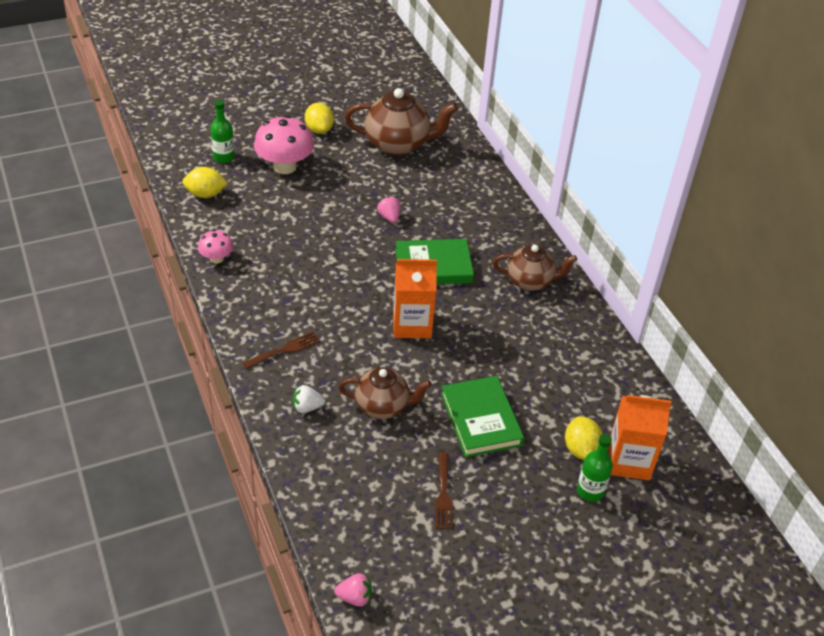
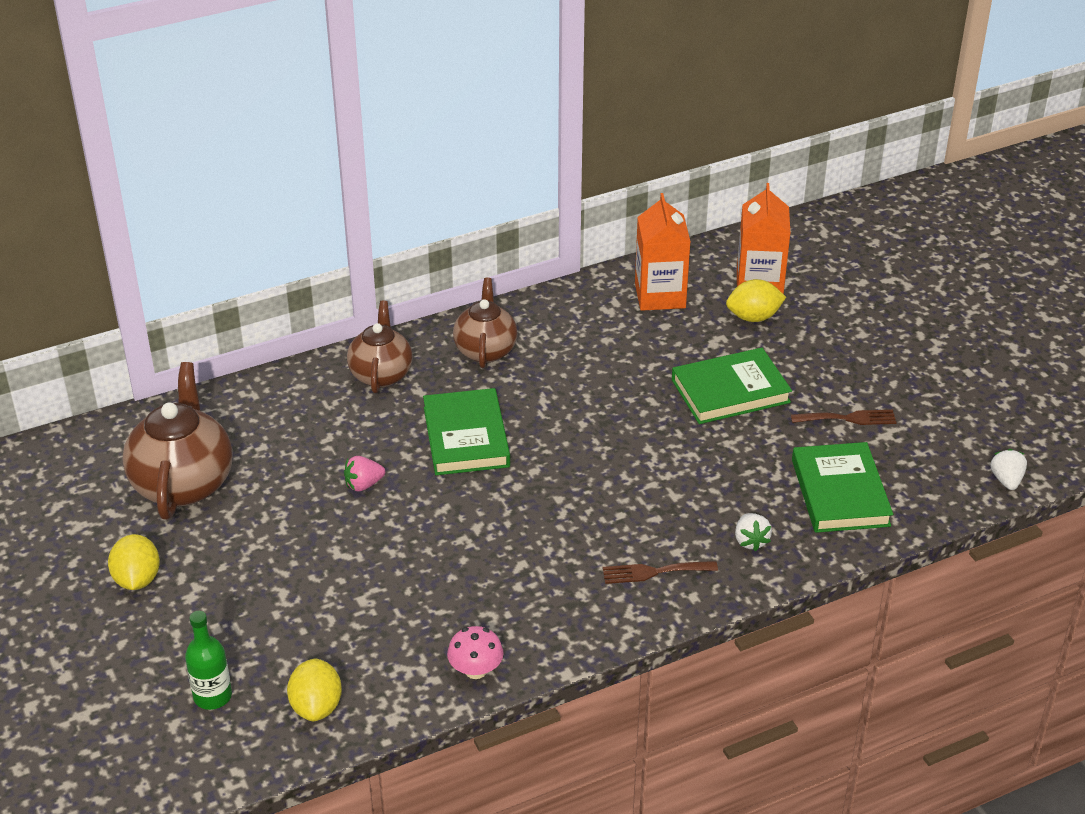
camera: 90 degrees left, 5 degrees down
(284, 166) = (239, 613): pink mushroom -> none
(285, 350) = (654, 572): brown fork -> brown fork turned 60 degrees counterclockwise
(319, 130) = (137, 579): yellow lemon -> yellow lemon turned 75 degrees counterclockwise
(353, 472) = (840, 492): none -> green book
(355, 597) = (1006, 480): pink strawberry -> white strawberry
(383, 406) = (731, 472): brown teapot -> brown teapot (381, 374)
(412, 324) = (583, 453): orange carton -> orange carton (660, 295)
(590, 491) = (808, 313): green bottle -> none

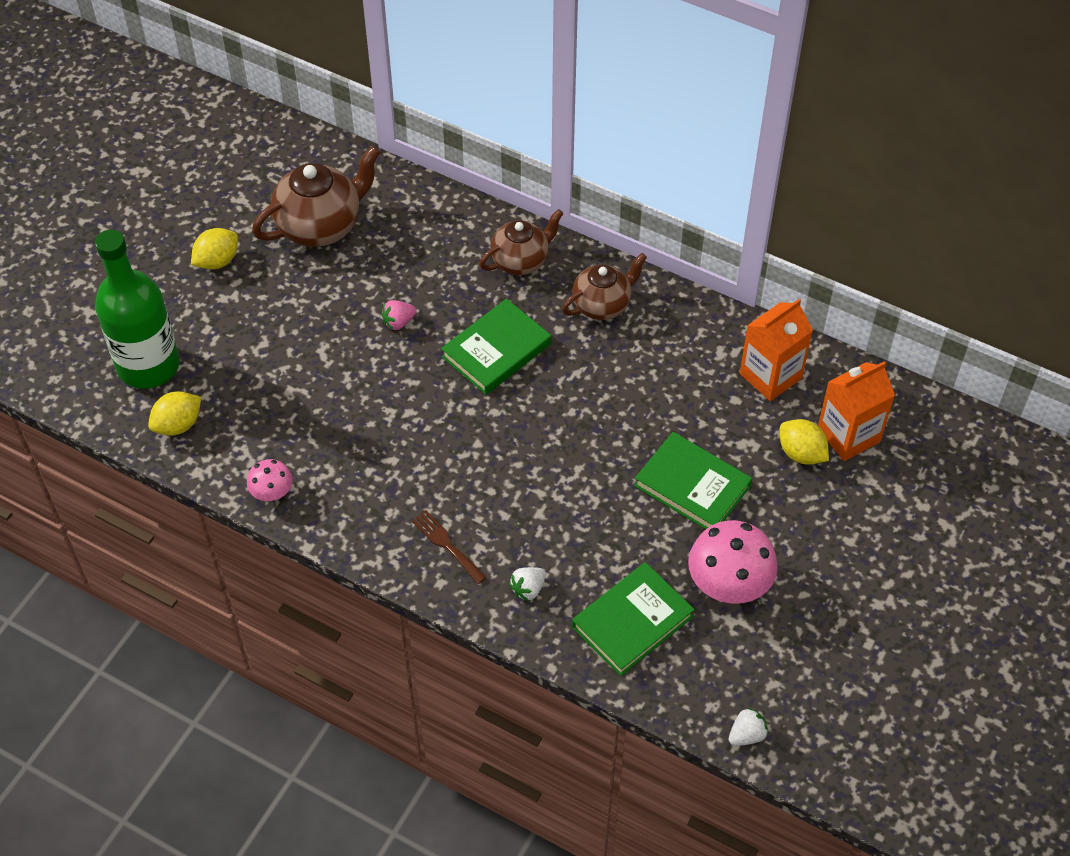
camera: 55 degrees right, 15 degrees up
(212, 696) = (148, 365): green bottle -> green bottle, size x2.15
(363, 485) = (398, 322): pink strawberry -> pink strawberry turned 60 degrees counterclockwise
(848, 418) = (729, 584): brown fork -> pink mushroom

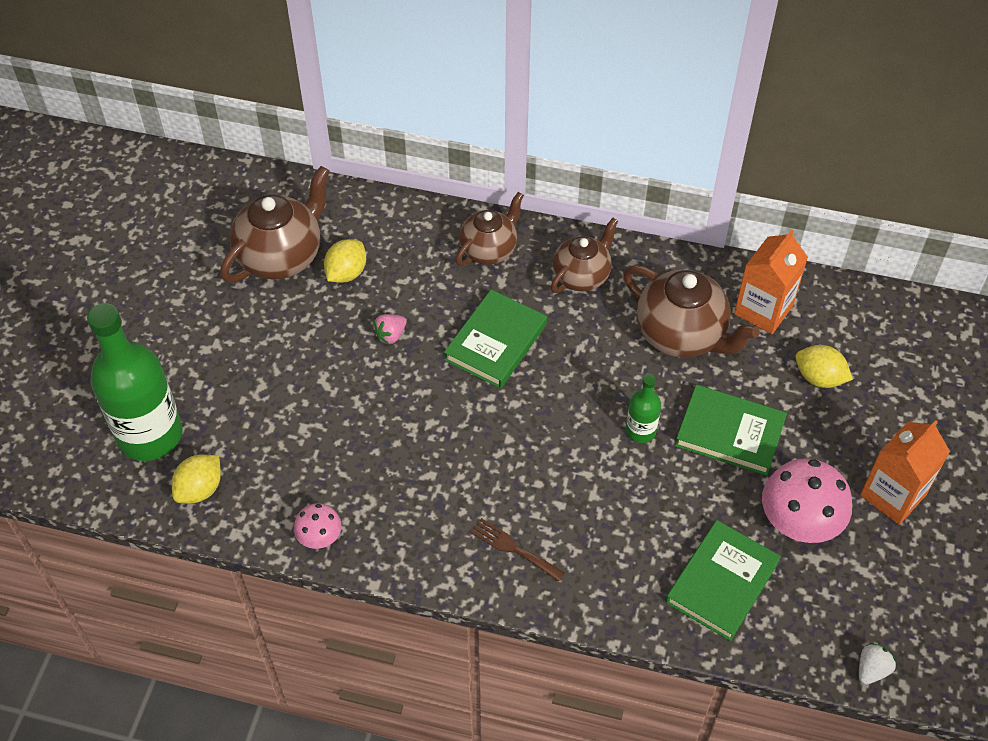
camera: 15 degrees left, 0 degrees up
(217, 261) = (188, 313): yellow lemon -> yellow lemon (346, 273)
(528, 589) = (609, 574): white strawberry -> none
(606, 464) = (640, 431): none -> green bottle
(680, 383) = (682, 335): none -> brown teapot
(848, 435) = (855, 350): orange carton -> orange carton (893, 495)

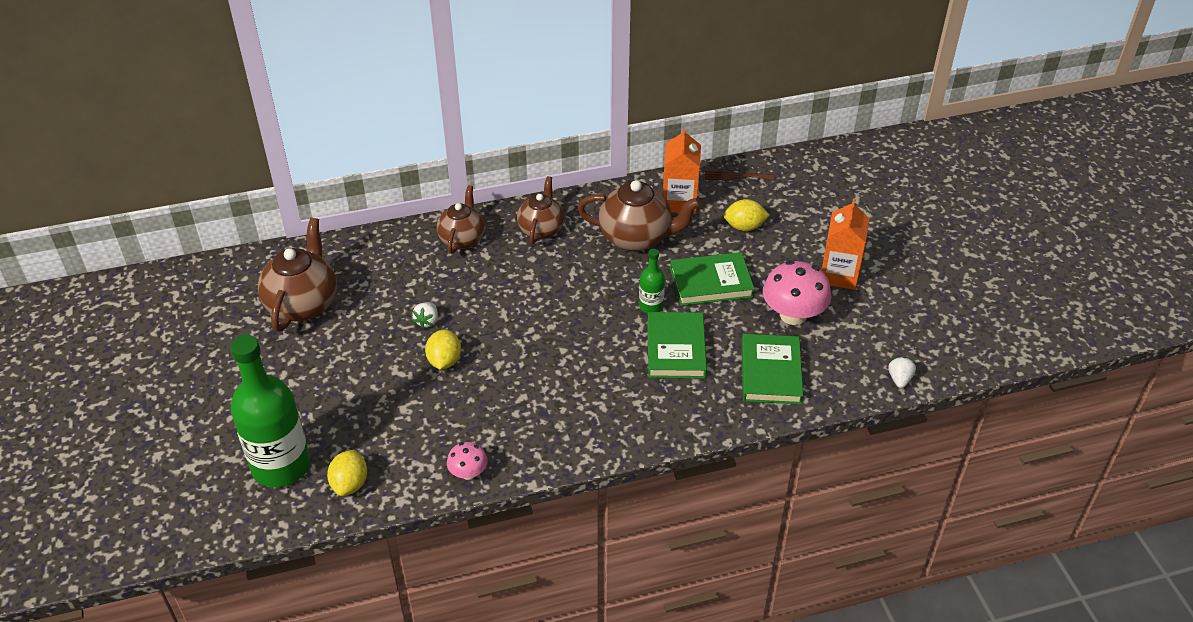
camera: 30 degrees left, 10 degrees down
(346, 273) = (363, 295): yellow lemon -> yellow lemon (444, 361)
(390, 335) = (427, 321): pink strawberry -> white strawberry
(496, 342) = (509, 294): green book -> green book (676, 349)
(513, 548) = (616, 416): brown fork -> brown fork (735, 176)

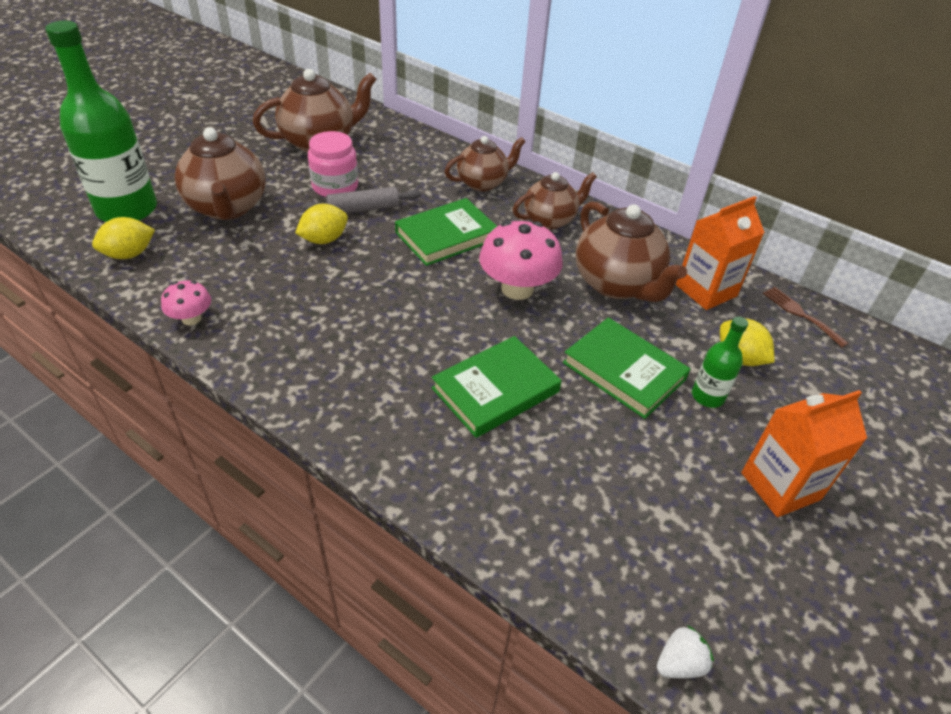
camera: 50 degrees right, 0 degrees up
(344, 401) = (227, 208): none -> brown teapot
(380, 324) = (335, 187): none -> pink jar
(427, 321) = (363, 209): white strawberry -> grey rolling pin
(651, 306) = (536, 340): green bottle -> green bottle (707, 396)
(770, 372) = (544, 497): green book -> green book (446, 236)
(793, 315) = (660, 472): pink mushroom -> pink mushroom (517, 289)

